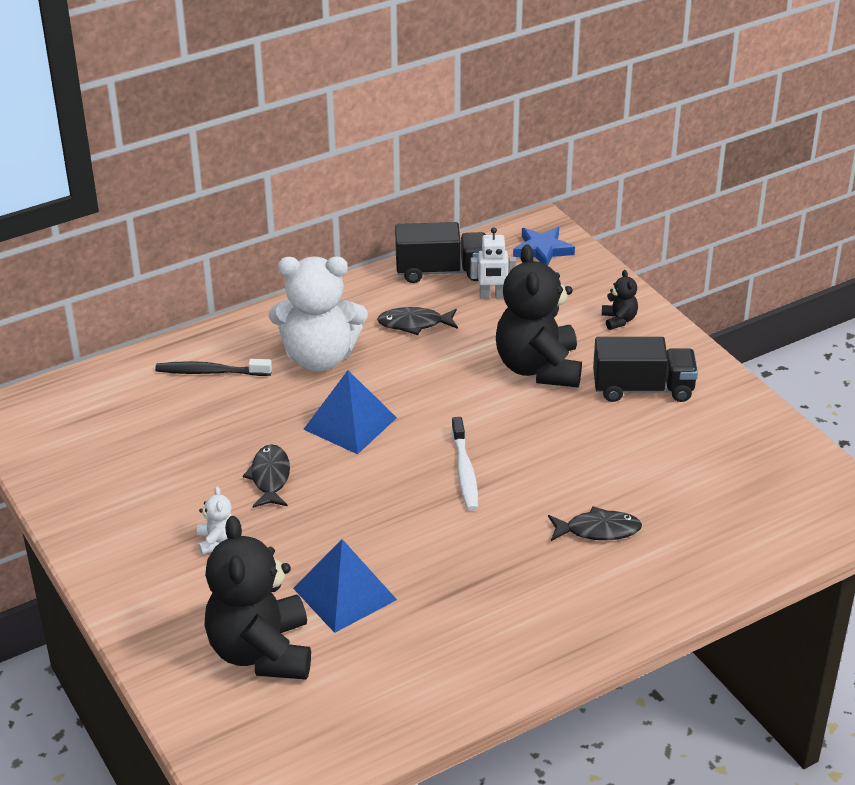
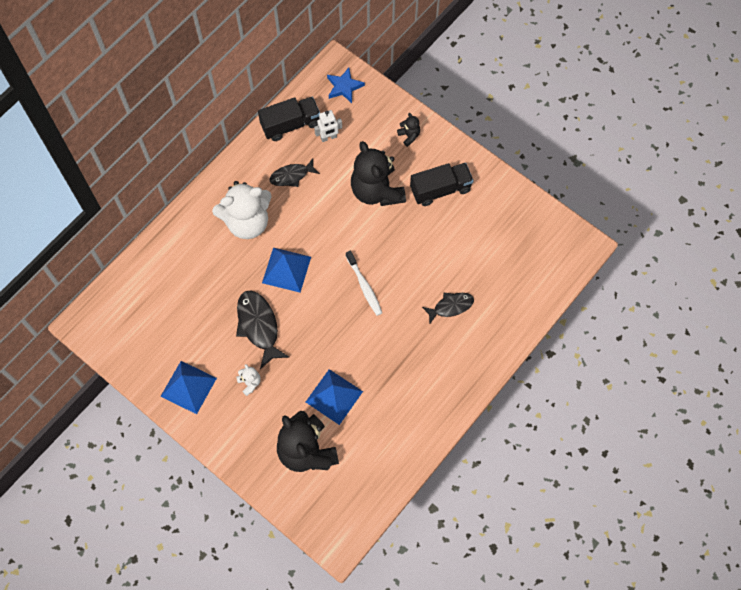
camera: 20 degrees left, 30 degrees up
(118, 522) = (188, 387): none -> blue pyramid
(210, 372) = (188, 254): black toothbrush -> none
(270, 477) = (259, 326): black fish -> black fish, size x1.56

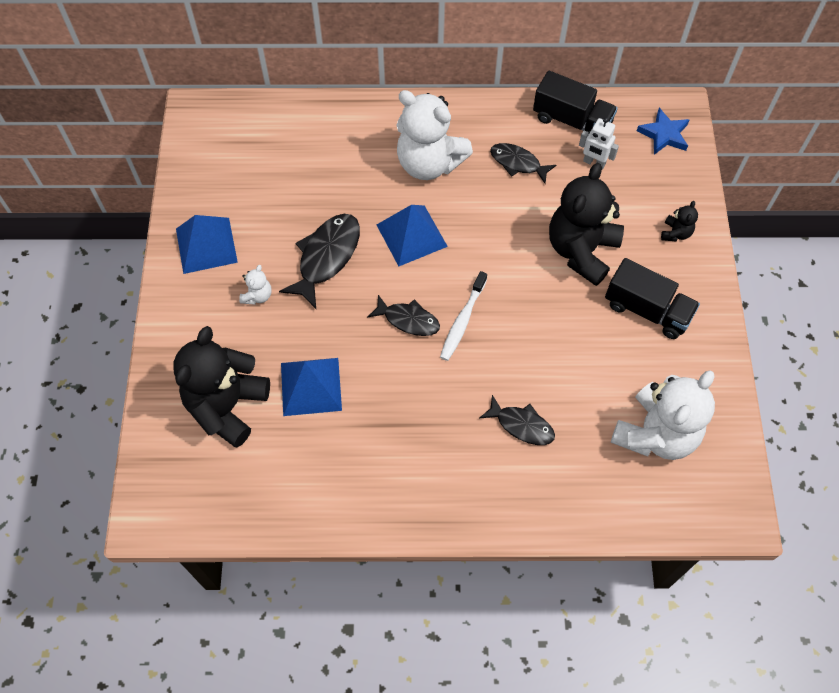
camera: 50 degrees right, 5 degrees down
(339, 314) = (408, 320): none -> black fish
(511, 246) = (655, 434): none -> white teddy bear

